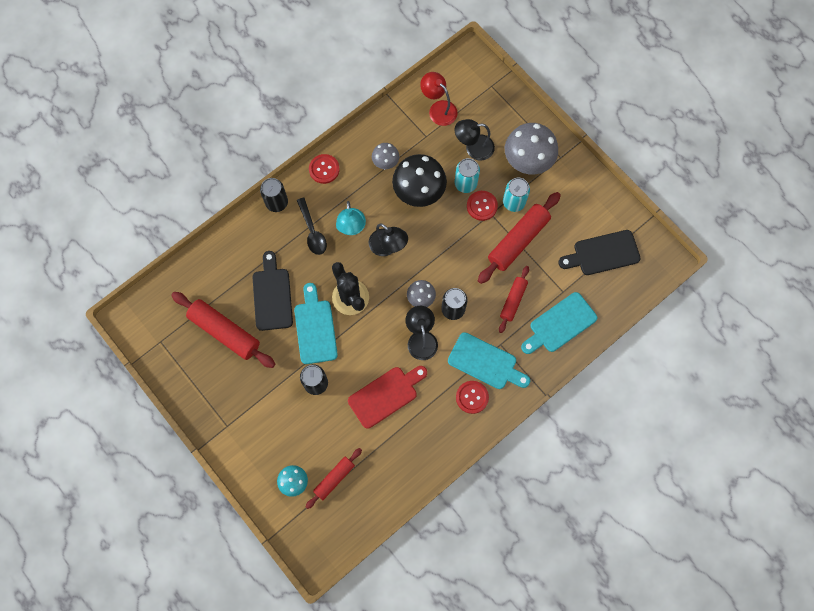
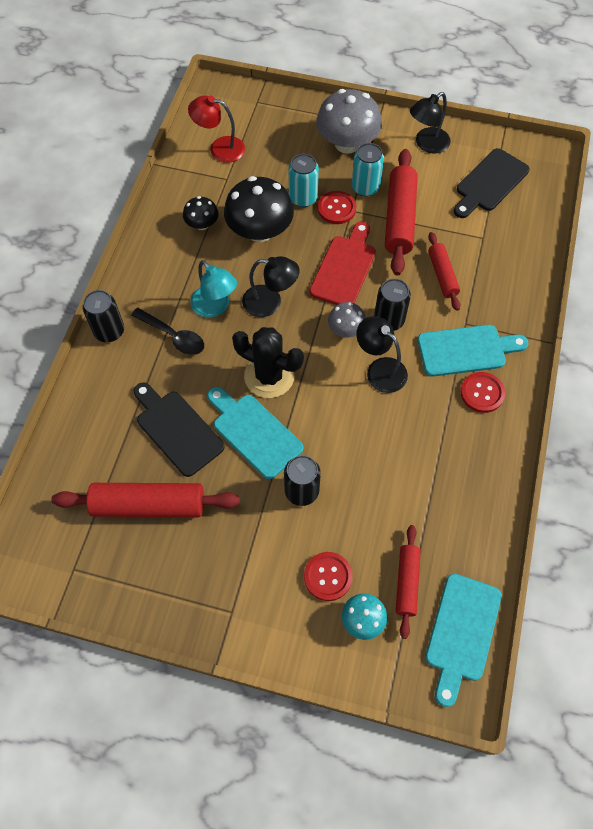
camera: 35 degrees left, 10 degrees down
(324, 169) = (139, 268): red button -> red button (328, 576)
(385, 161) = (202, 224): grey mushroom -> black mushroom
(386, 395) = (390, 451): red cutting board -> red cutting board (344, 268)
(473, 148) = (284, 163): black lamp -> black lamp (427, 144)
(560, 324) = (506, 268): turquoise cutting board -> turquoise cutting board (461, 632)

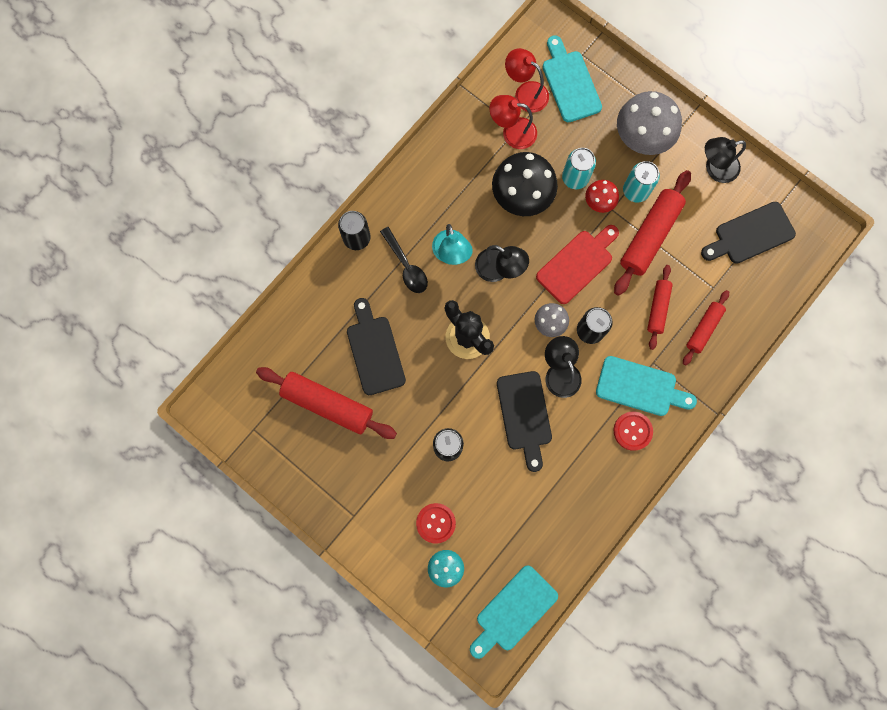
camera: 25 degrees right, 15 degrees up
(202, 224) = (475, 167): black mushroom -> none
(223, 183) = (512, 132): none -> red lamp
(254, 432) = (433, 381): turquoise cutting board -> turquoise cutting board (570, 83)
(336, 208) = (599, 201): red button -> red mushroom
(366, 425) = (524, 415): none -> black cutting board
(407, 582) = (492, 555): red rolling pin -> red rolling pin (703, 329)

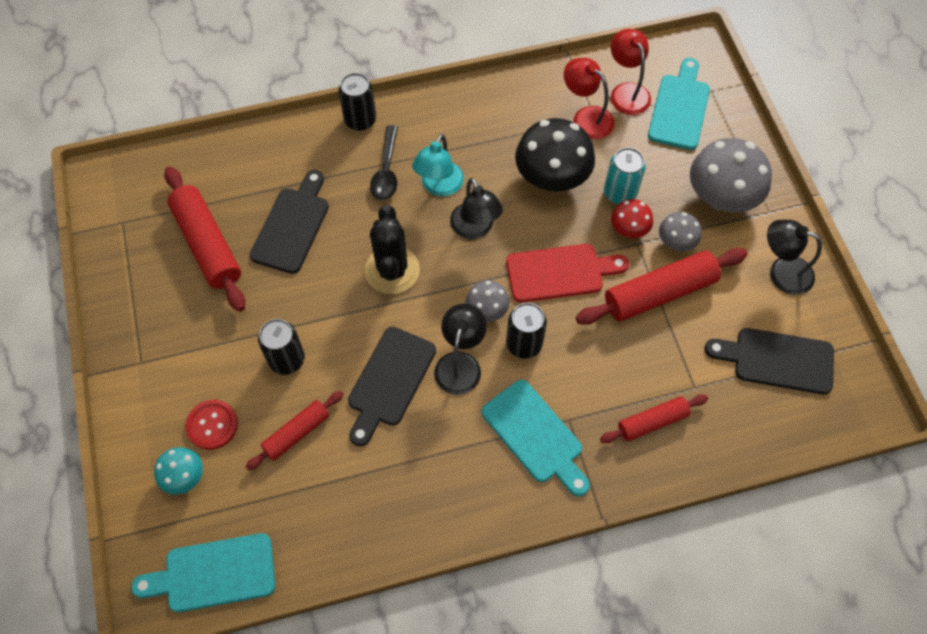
camera: 35 degrees right, 15 degrees down
(632, 431) = (492, 475): red button -> none
(635, 191) = (676, 242): turquoise can -> grey mushroom
(658, 308) = (615, 369): red rolling pin -> red rolling pin (297, 433)

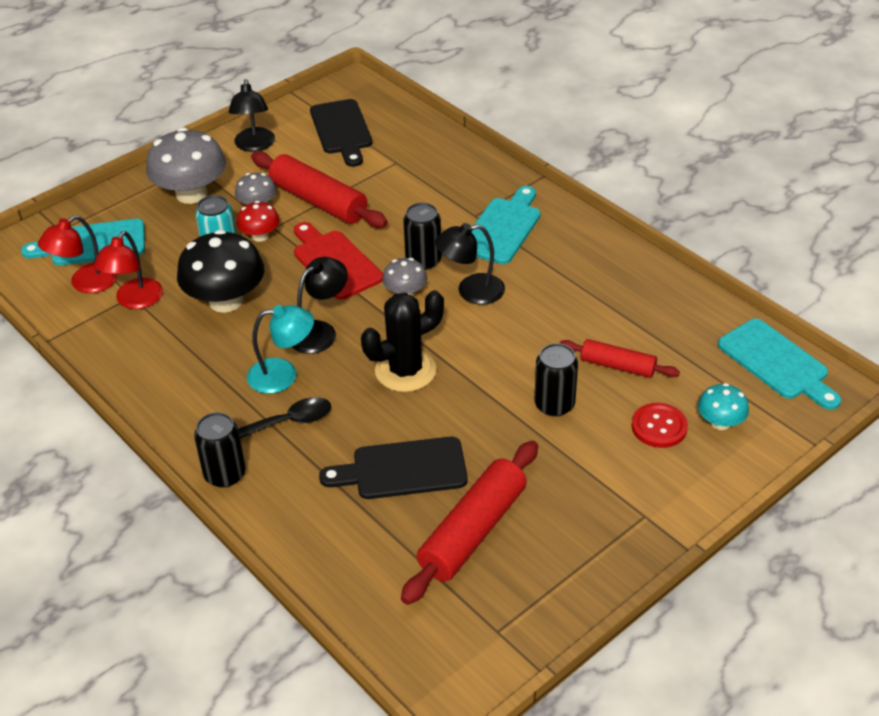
camera: 115 degrees left, 20 degrees down
(389, 381) = (521, 327): black cutting board -> none
(652, 422) = (443, 174): red rolling pin -> none

